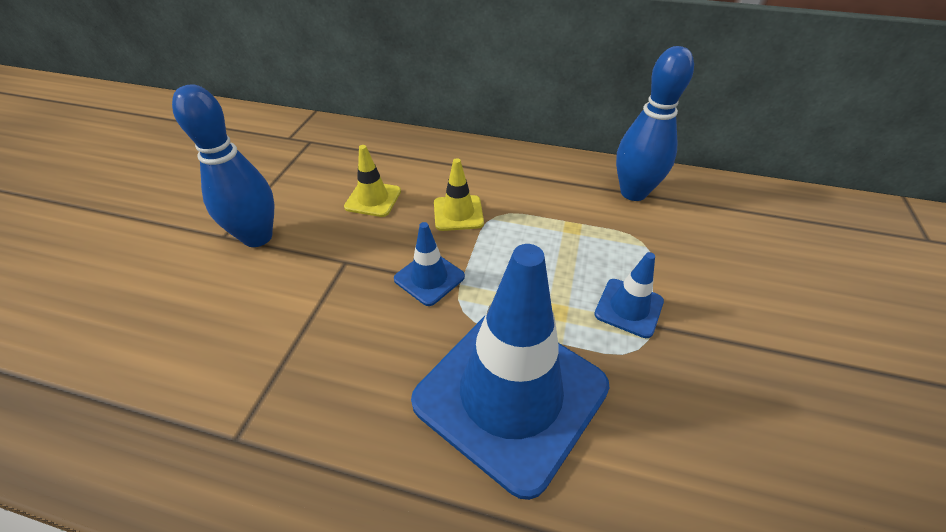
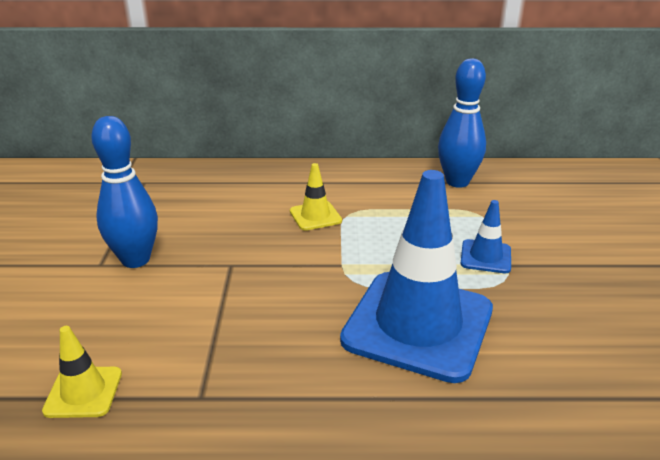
camera: 15 degrees left, 15 degrees down
(373, 199) = (231, 217): yellow traffic cone -> yellow traffic cone (83, 392)
(429, 278) = (313, 263): blue traffic cone -> none

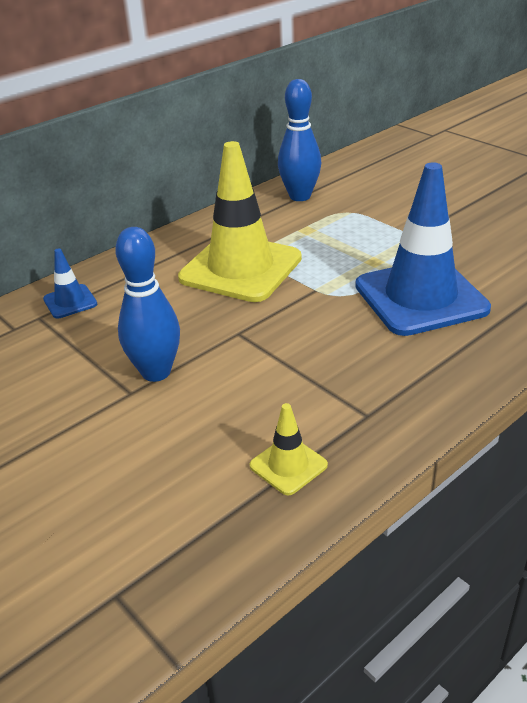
camera: 40 degrees left, 5 degrees up
(315, 216) = (240, 268): yellow traffic cone -> yellow traffic cone, size x2.29
(485, 257) = (394, 237): blue traffic cone -> blue traffic cone (70, 302)

